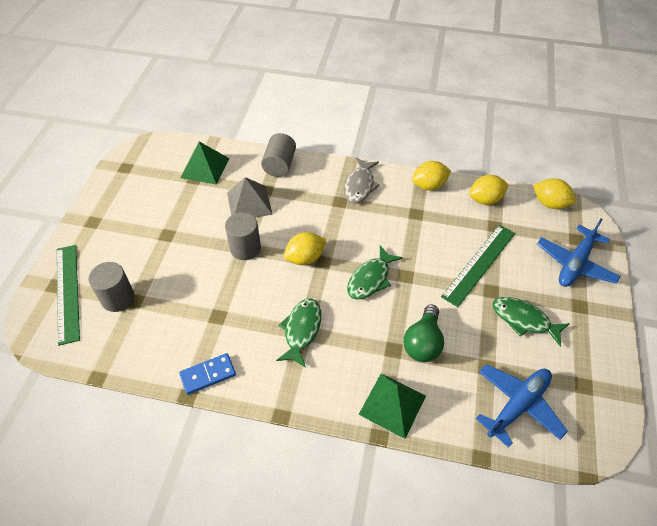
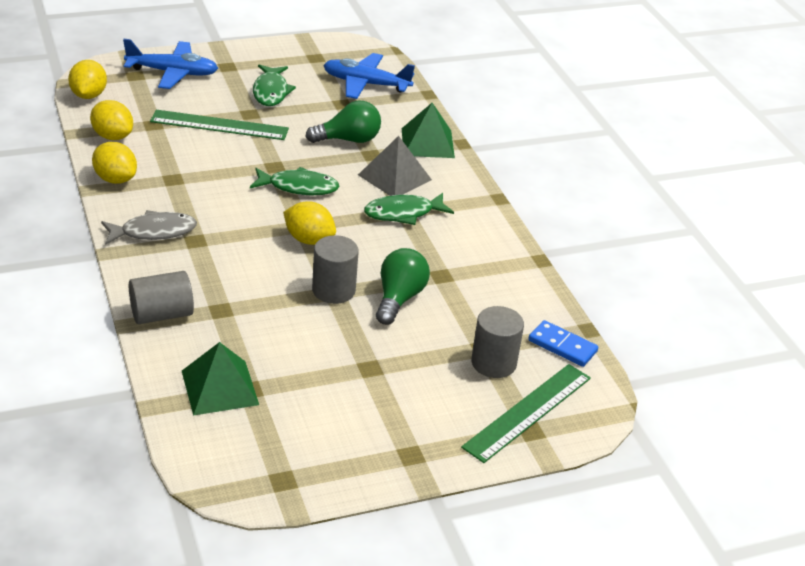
camera: 125 degrees left, 15 degrees down
(208, 374) = (508, 255): blue domino -> blue domino (562, 346)
(213, 279) = (399, 298): none -> green light bulb
(249, 203) = (257, 315): grey pyramid -> grey pyramid (394, 177)

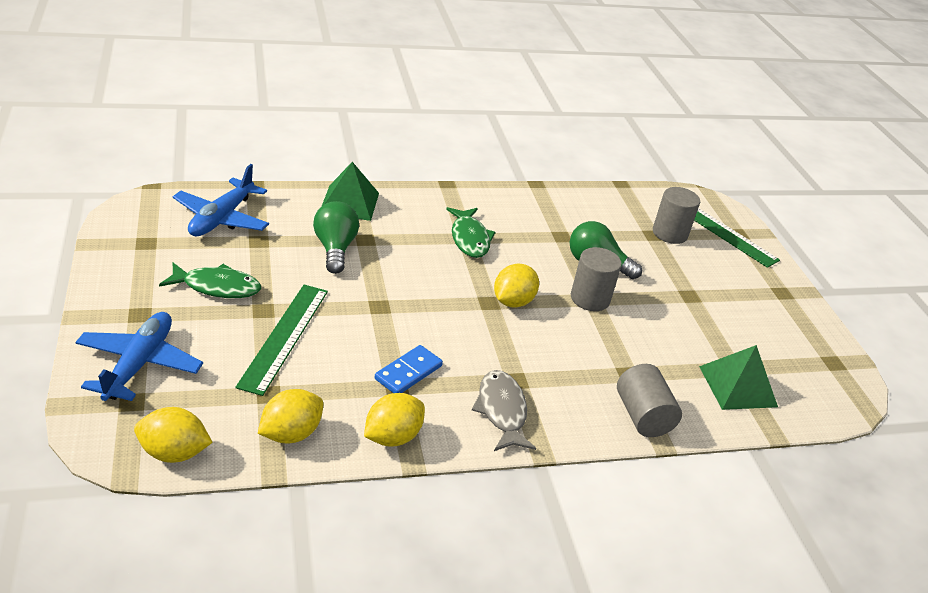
camera: 85 degrees left, 0 degrees up
(299, 187) = (421, 295): green fish -> none
(394, 177) = (408, 232): grey pyramid -> none
(562, 346) = (643, 199): blue domino -> blue domino (408, 372)

